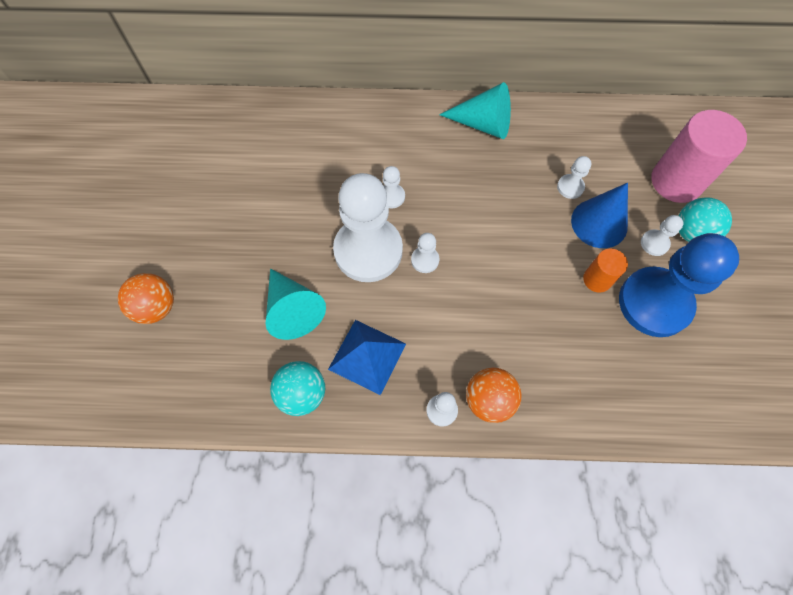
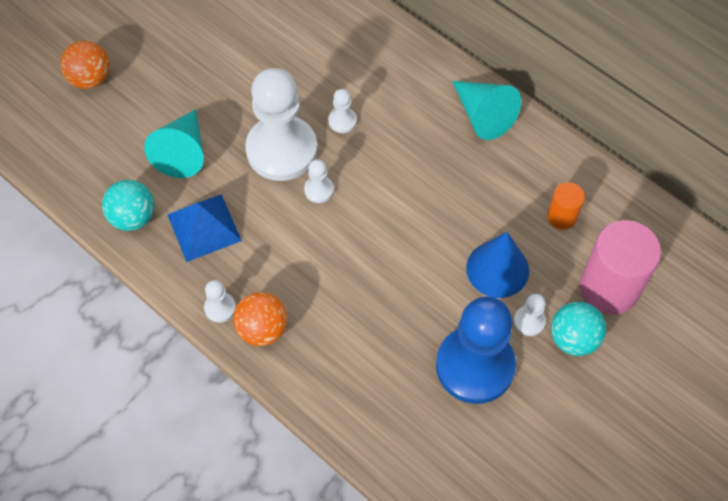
camera: 40 degrees right, 5 degrees down
(570, 187) = (504, 222): white pawn -> none
(597, 279) = (445, 311): orange cylinder -> orange cylinder (562, 217)

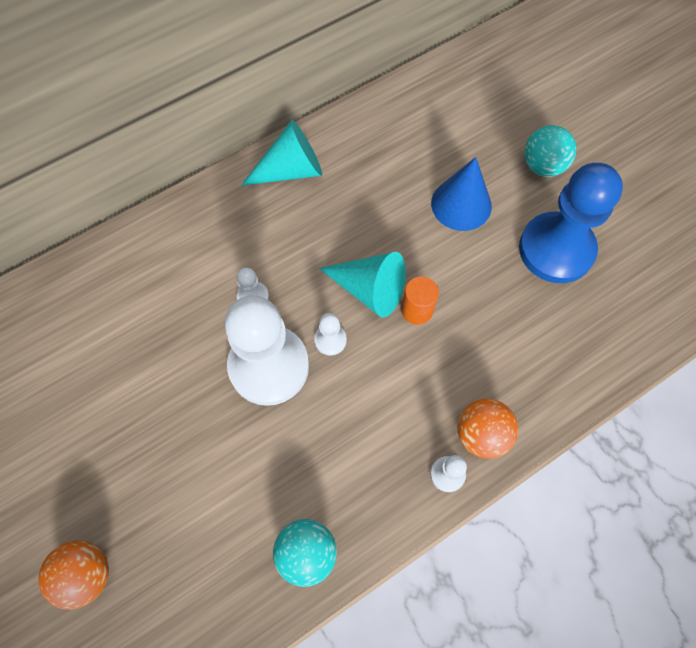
camera: 75 degrees left, 5 degrees up
(182, 152) = (236, 476): turquoise cone -> turquoise cone (369, 290)
(204, 227) = (343, 471): blue pyramid -> none
(529, 321) = (519, 194): white pawn -> none
(562, 217) = (420, 139): orange cylinder -> orange cylinder (417, 310)
(609, 287) = (499, 125): pink cylinder -> none

